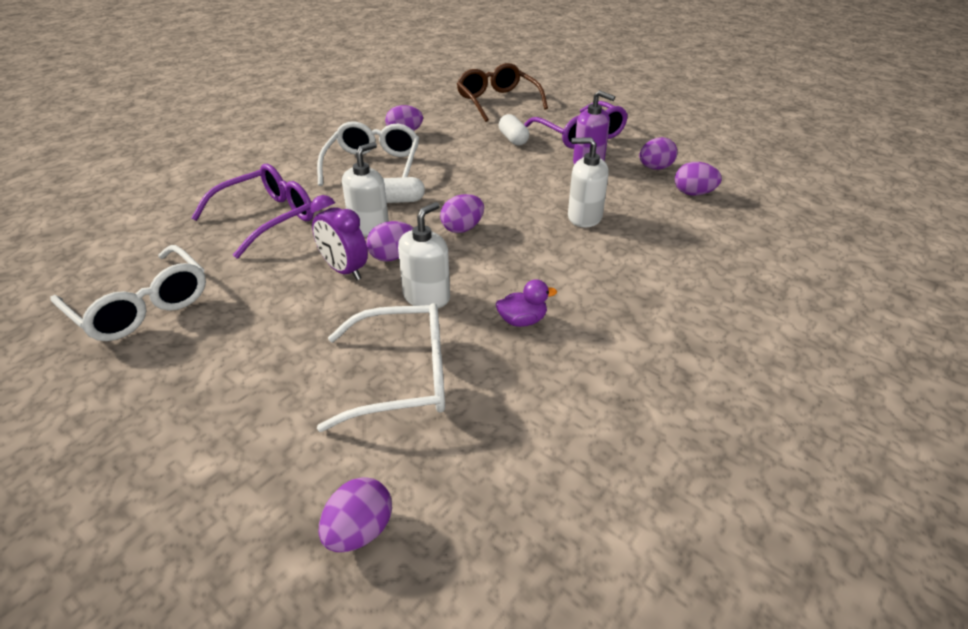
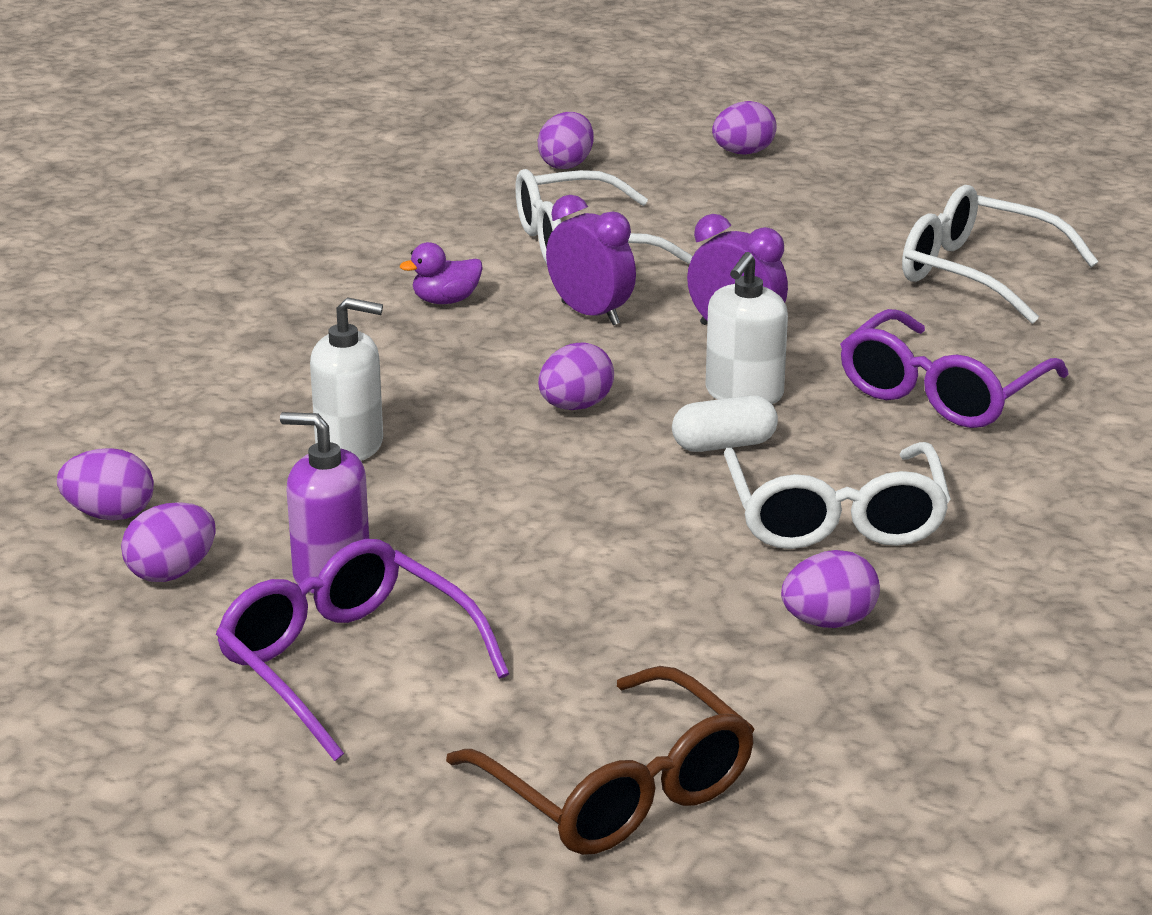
camera: 170 degrees right, 10 degrees down
(393, 256) = (672, 356): purple egg -> purple egg (743, 153)
(426, 297) = (590, 314): white soap dispenser -> purple clock
(513, 139) = (529, 630): white capsule -> none

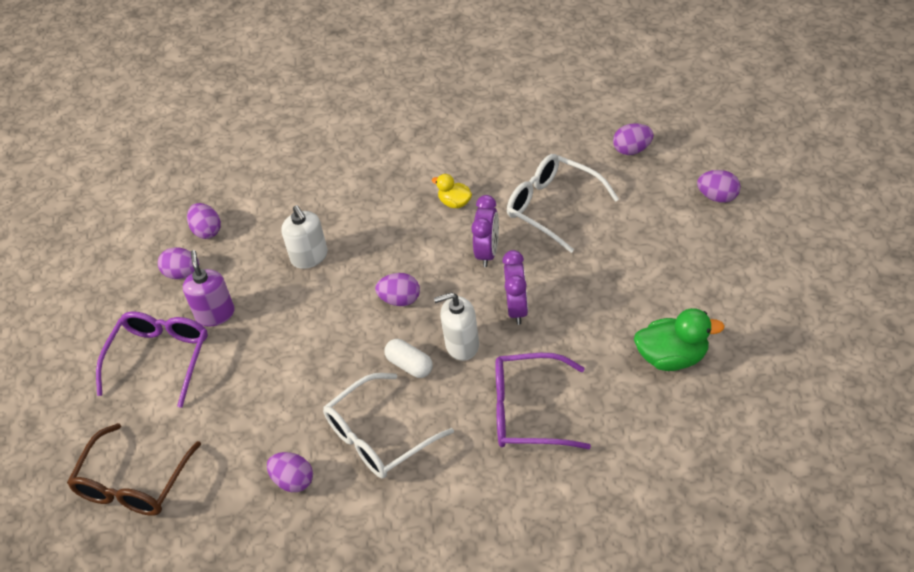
camera: 60 degrees right, 20 degrees up
(445, 301) = (455, 202): purple duck -> yellow duck
(978, 273) = (673, 357): white glasses -> green duck

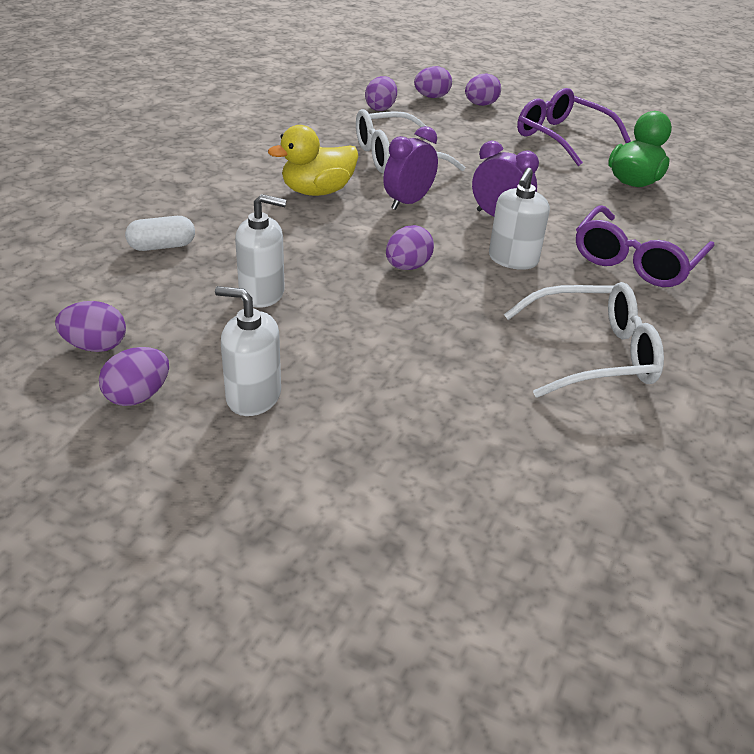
camera: 65 degrees left, 10 degrees down
(133, 483) = (487, 607): brown glasses -> none
(160, 358) = (268, 479): purple glasses -> purple glasses (562, 137)
(215, 314) = (253, 396): purple soap dispenser -> white soap dispenser
(293, 481) = (609, 442): purple egg -> purple egg (431, 97)
(379, 437) = (592, 354): white glasses -> white glasses turned 90 degrees counterclockwise
(410, 365) = (507, 296): white capsule -> white capsule (162, 246)
(455, 202) = (317, 191): yellow duck -> yellow duck, size x1.73
(488, 252) = (408, 202): purple clock -> purple clock turned 90 degrees counterclockwise

